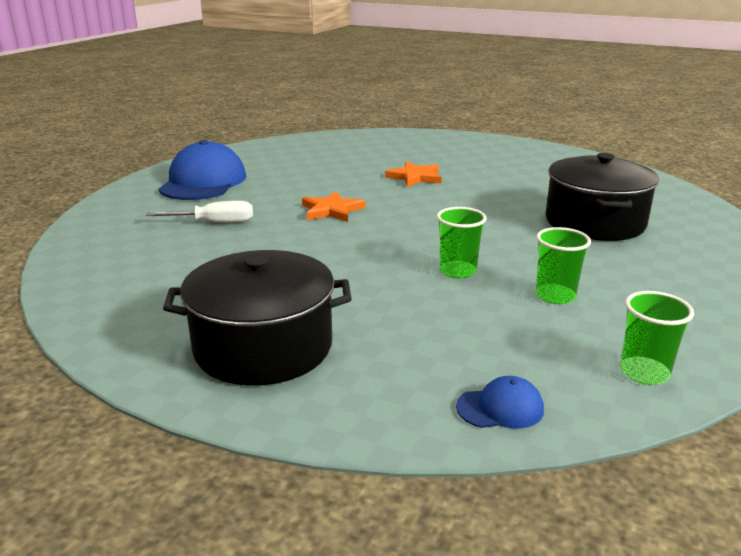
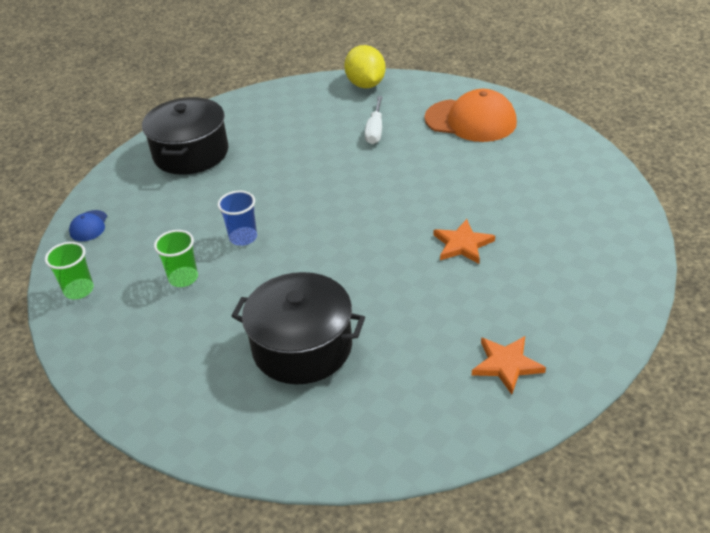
camera: 105 degrees right, 15 degrees up
(90, 237) = (365, 84): none -> yellow lemon
(203, 182) = (470, 120): blue cap -> orange cap
(331, 210) = (384, 185): orange star -> orange star (506, 364)
(457, 271) = (243, 237): green cup -> blue cup

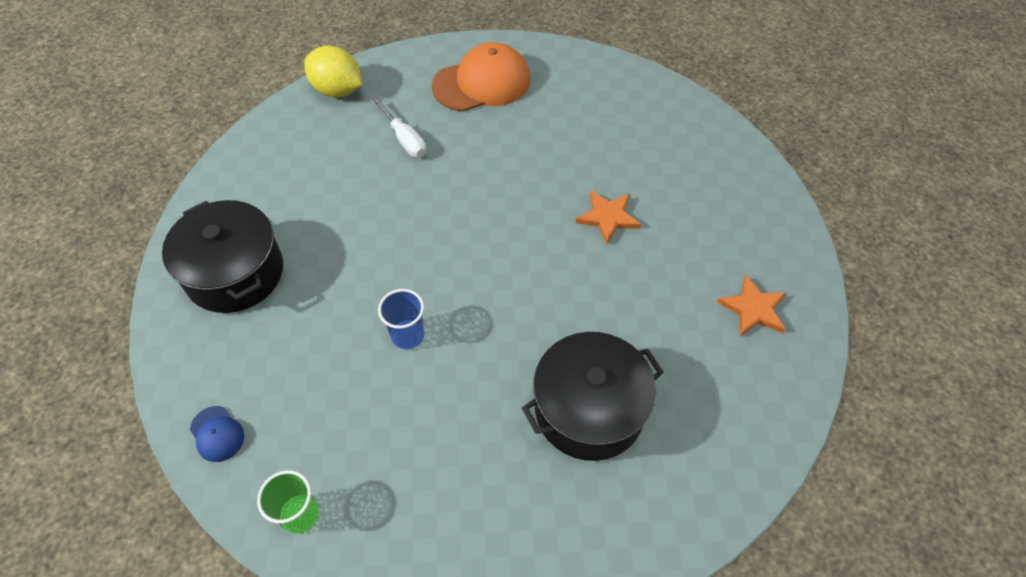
camera: 45 degrees left, 15 degrees up
(183, 278) = (399, 420): green cup -> none

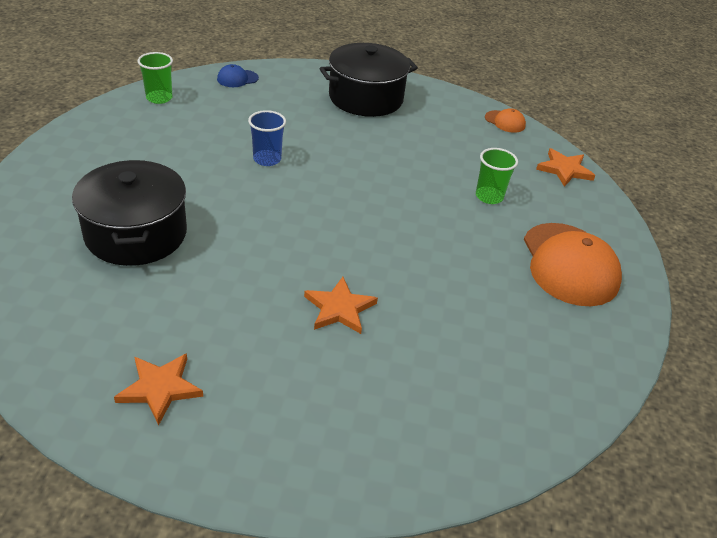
camera: 100 degrees right, 15 degrees down
(256, 139) = (505, 122): none -> orange cap
(337, 90) = (564, 170): yellow lemon -> orange star
(405, 139) = (489, 196): white screwdriver -> green cup

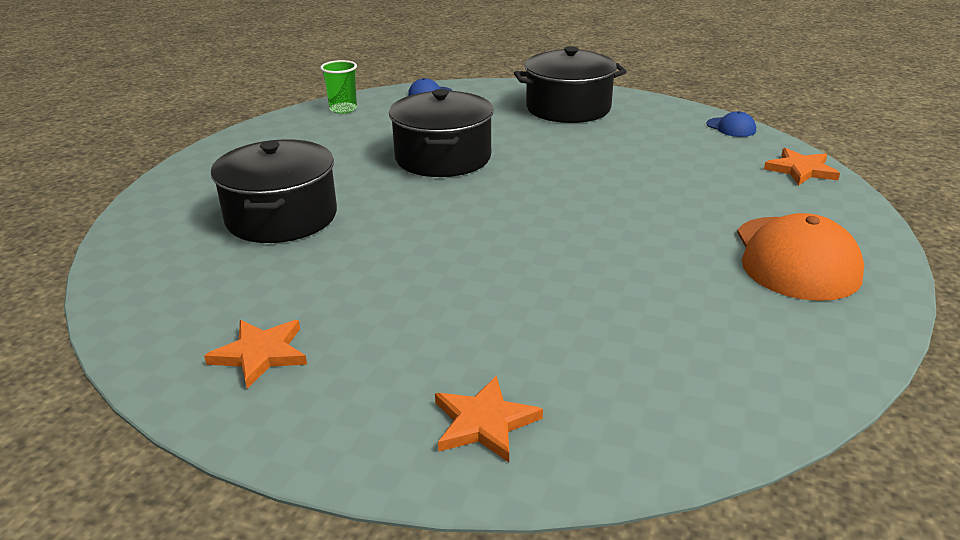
camera: 15 degrees right, 10 degrees down
(267, 159) = (443, 158): blue cup -> black pot
(339, 308) = (491, 290): orange star -> orange star (484, 422)
(489, 196) = (699, 193): green cup -> none
(505, 122) = (731, 127): orange cap -> blue cap

